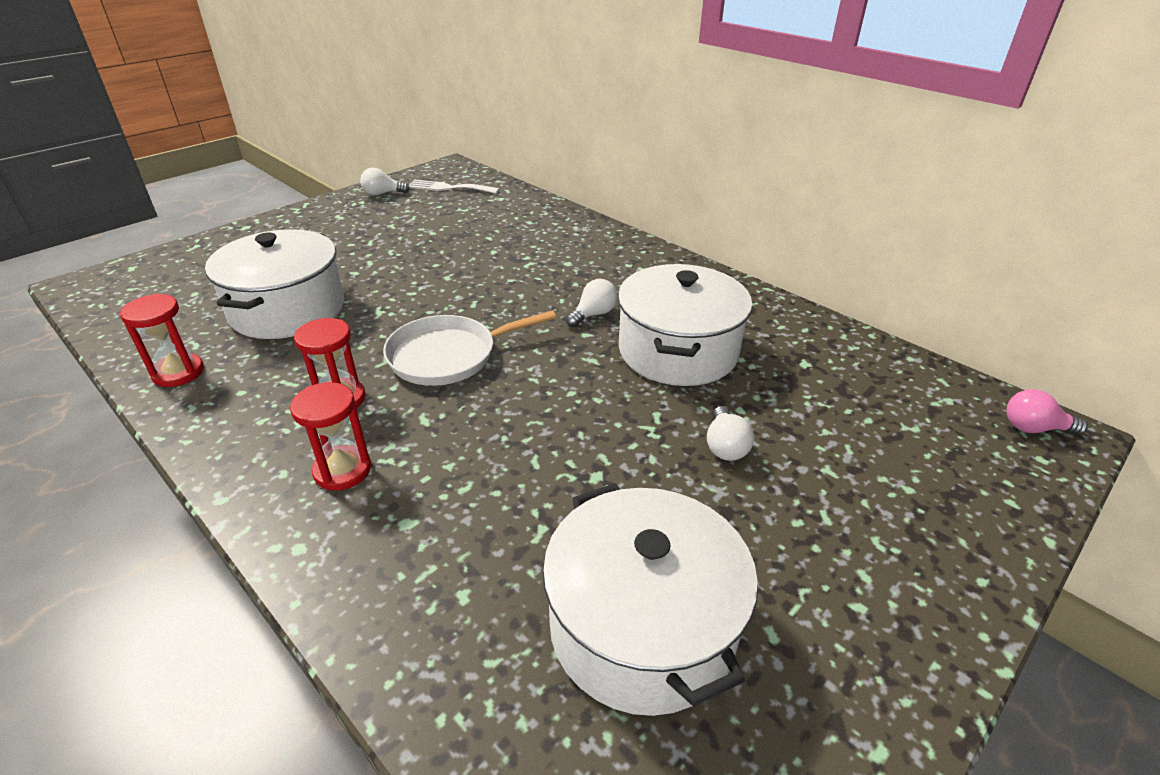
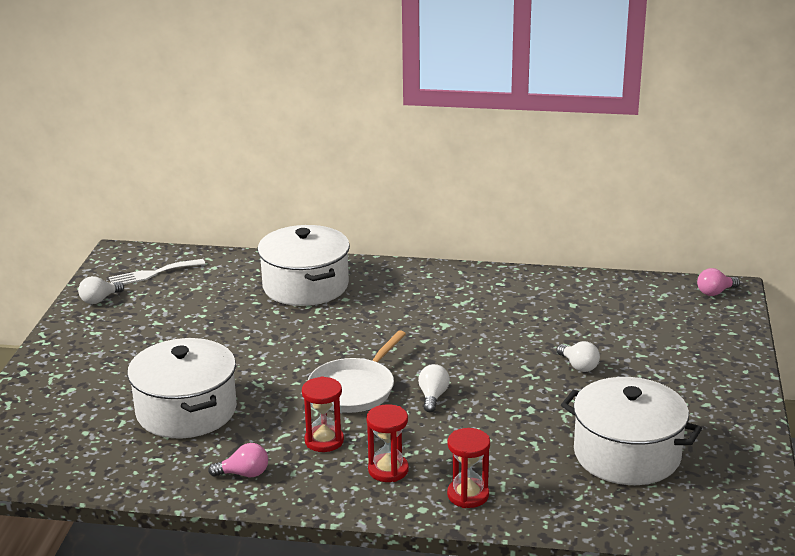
camera: 35 degrees left, 10 degrees down
(178, 372) = (181, 477): red hourglass -> red hourglass (468, 495)
(224, 397) = (244, 474): none -> pink light bulb
(593, 314) = (412, 326): white light bulb -> white light bulb (433, 397)
(678, 351) = (493, 327): white pot -> white pot (305, 286)

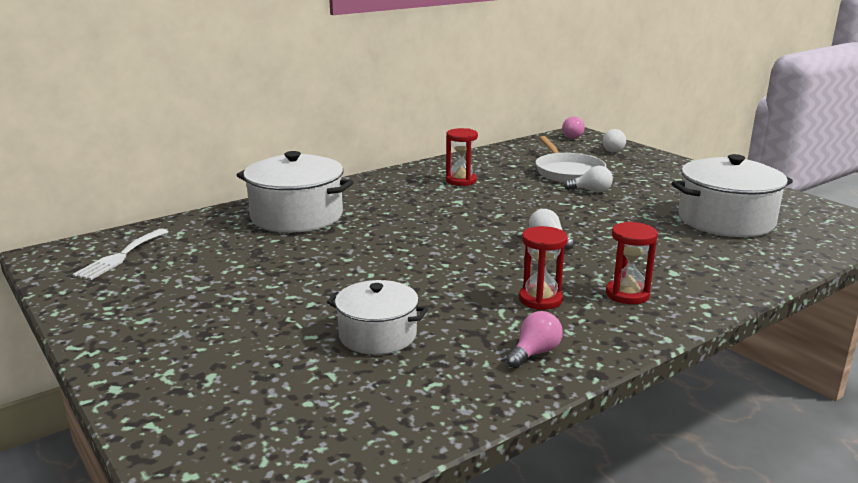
camera: 45 degrees left, 5 degrees down
(99, 300) = (95, 294): white light bulb -> white light bulb (612, 150)
(186, 411) = (377, 335): white pot -> white pot, size x0.62
(354, 389) = (484, 259): white pan -> white pan (568, 172)
(468, 495) = (708, 282): red hourglass -> red hourglass (461, 181)

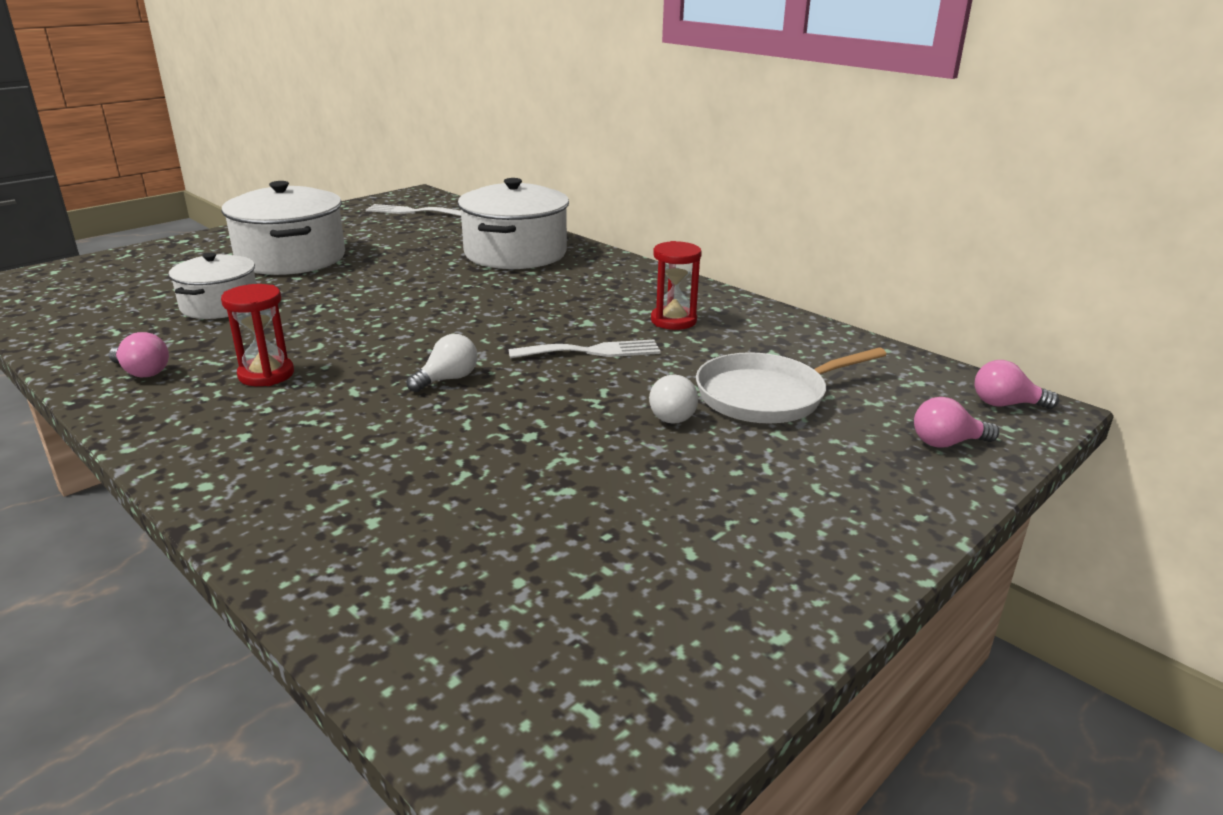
camera: 80 degrees right, 5 degrees up
(507, 202) = (592, 351): none -> white fork
(612, 150) = (946, 443): white light bulb -> pink light bulb
(627, 294) = (260, 428): red hourglass -> none
(726, 220) = (555, 545): white pot -> white pot (291, 258)

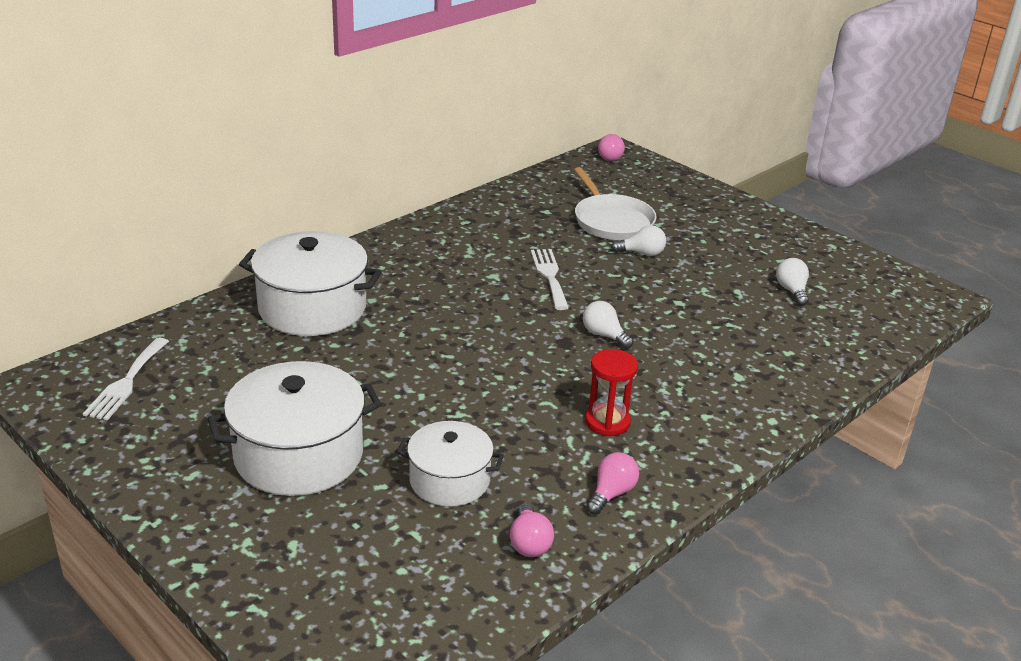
camera: 90 degrees left, 5 degrees up
(572, 550) = (792, 291): none -> white light bulb
(673, 321) = (491, 240): red hourglass -> none
(946, 443) = (658, 180): pink light bulb -> pink light bulb (529, 543)

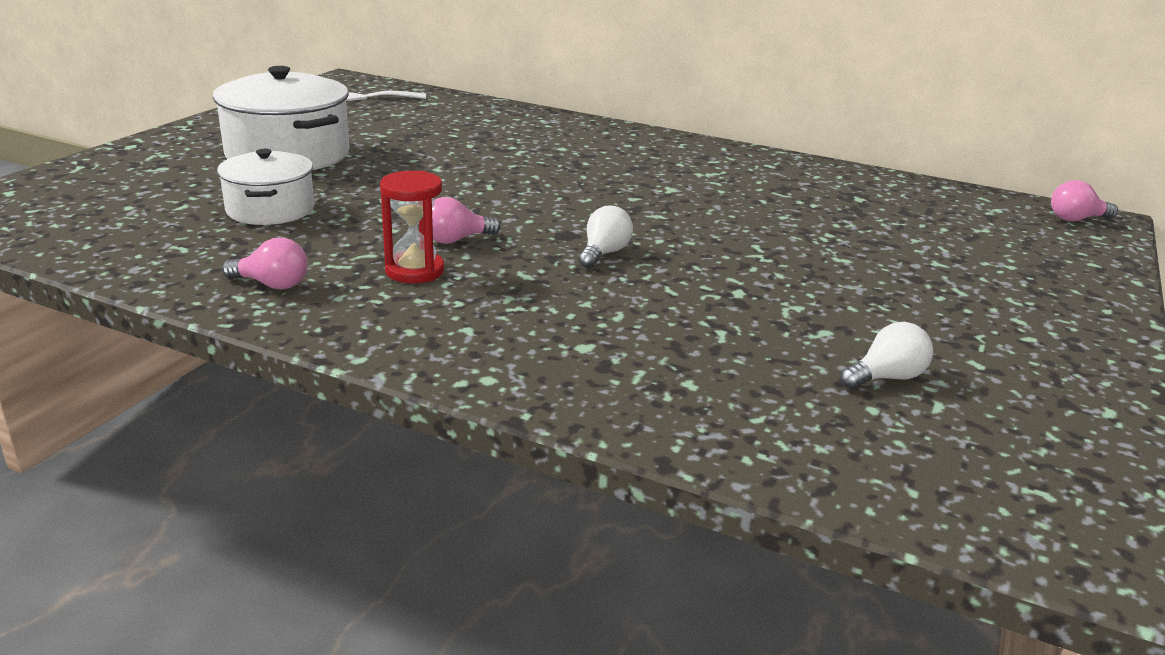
camera: 70 degrees right, 5 degrees down
(312, 308) = (524, 131): white pot -> none
(529, 543) = (174, 252): pink light bulb -> pink light bulb (456, 240)
(549, 276) = (706, 214): white fork -> none
(612, 221) = (895, 234): white pan -> none
(642, 253) = (837, 259): white light bulb -> none

